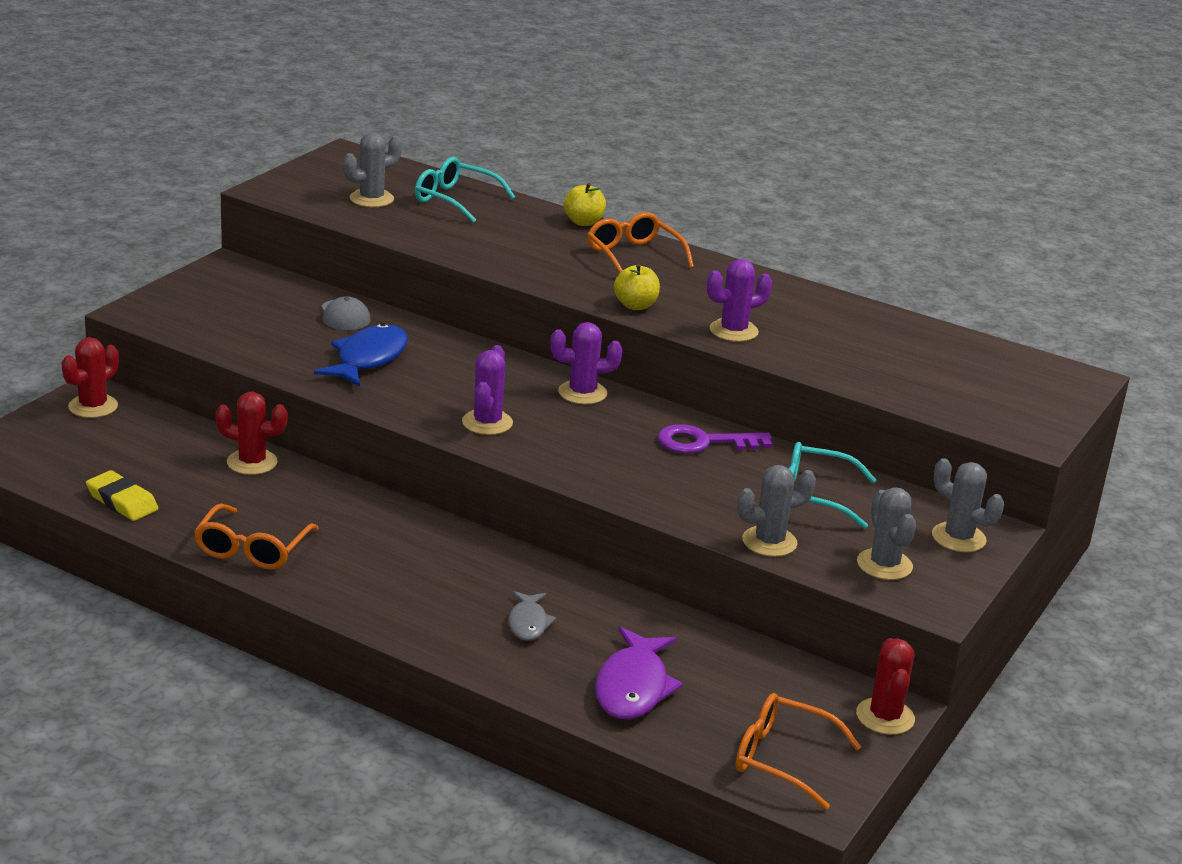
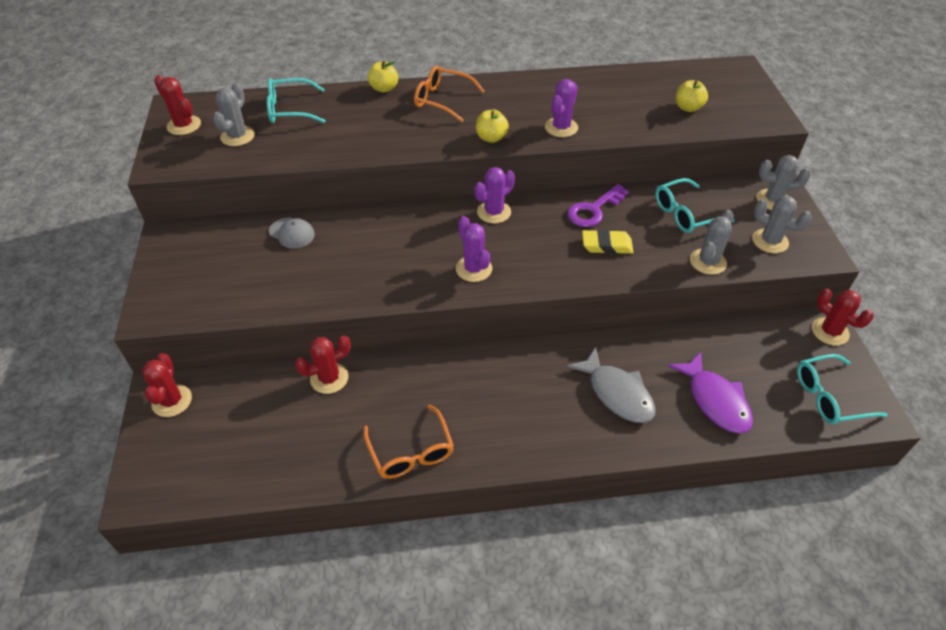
camera: 35 degrees left, 20 degrees up
(122, 501) = (285, 472): yellow eraser -> yellow eraser (606, 245)
(333, 171) = (184, 125): none -> red cactus
(368, 359) = (348, 261): blue fish -> none
(528, 623) = (617, 393): grey fish -> grey fish, size x1.71
(782, 759) = (829, 397): orange glasses -> turquoise glasses
(931, 380) = (688, 108): none -> yellow apple

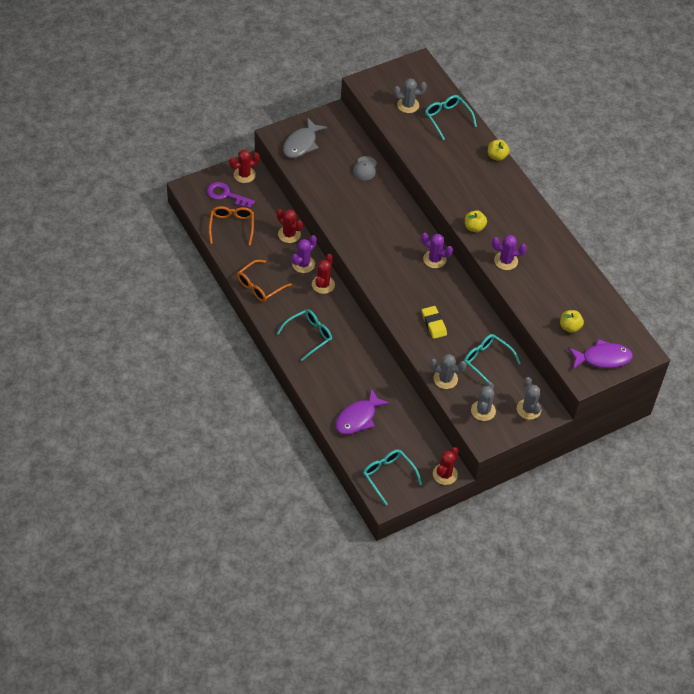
camera: 65 degrees right, 5 degrees up
(184, 125) = (404, 76): red cactus -> red cactus (323, 284)
(442, 100) = (501, 190): orange glasses -> orange glasses (232, 226)
(474, 269) = (379, 263): purple cactus -> purple cactus (303, 264)
(539, 415) = (309, 336): none -> turquoise glasses
(593, 210) = (464, 310): purple key -> purple key (226, 195)
(617, 393) = (341, 369): grey fish -> grey fish (301, 144)
(743, 97) = (603, 358): none -> purple fish

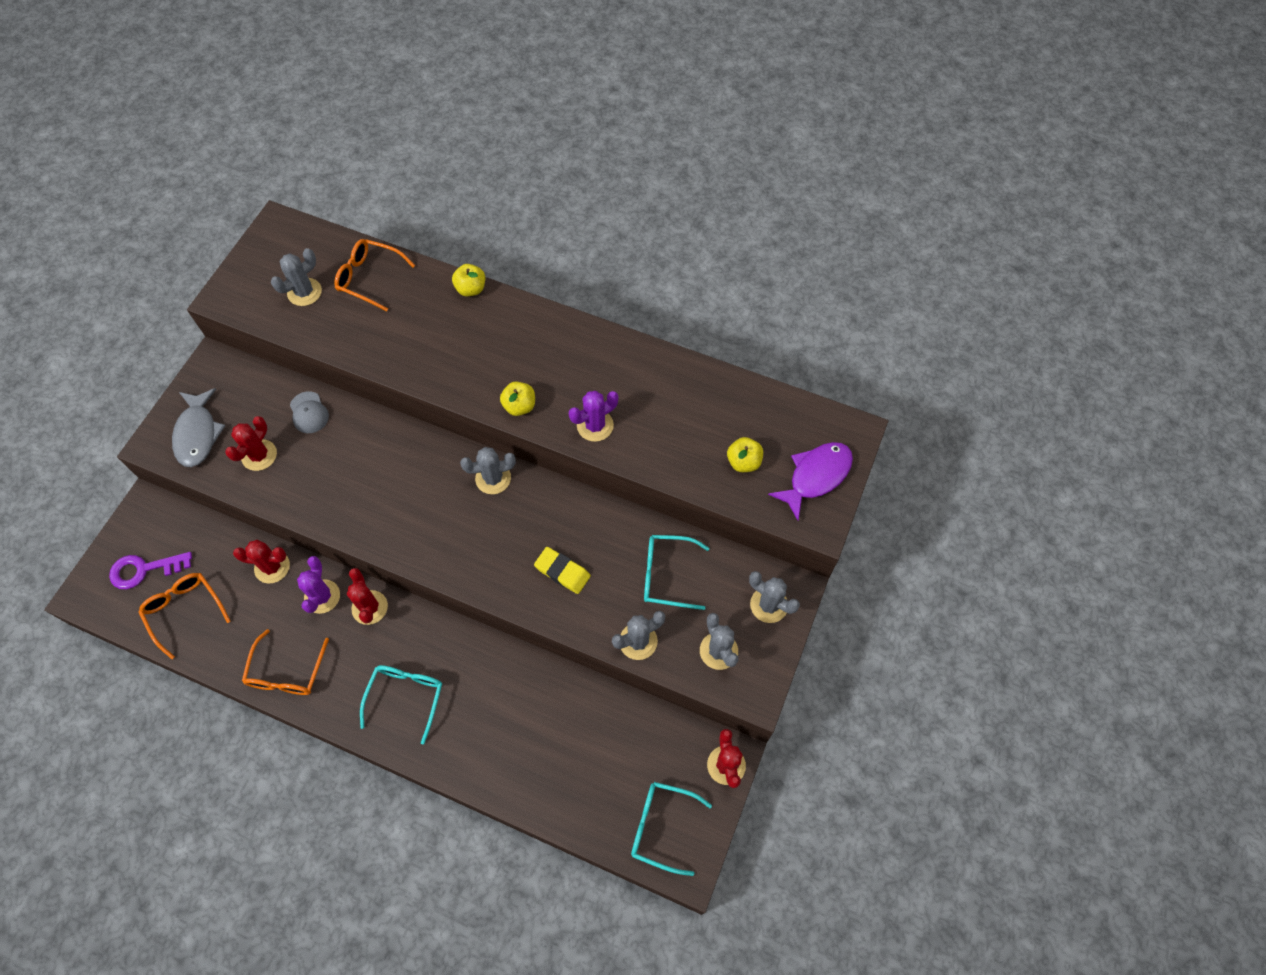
camera: 35 degrees left, 10 degrees up
(244, 175) = (149, 523): red cactus -> red cactus (259, 455)
(358, 418) = (559, 770): purple fish -> none
(434, 259) = (493, 478): purple cactus -> grey cactus
(447, 118) = (369, 278): turquoise glasses -> orange glasses

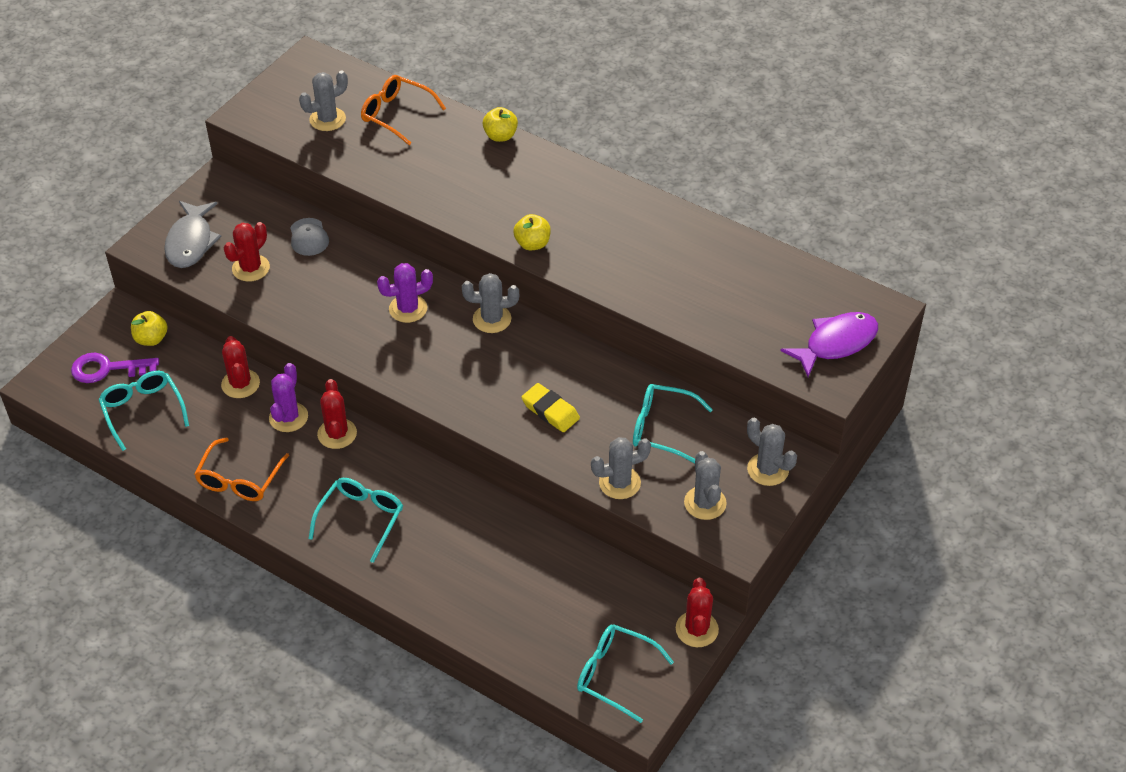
camera: 10 degrees right, 15 degrees down
(185, 611) = (143, 411): orange glasses -> turquoise glasses
(272, 567) = (240, 384): red cactus -> red cactus turned 60 degrees clockwise
(595, 425) = (608, 270): purple cactus -> purple cactus (408, 309)
(743, 462) = (760, 321): yellow apple -> yellow apple (151, 339)

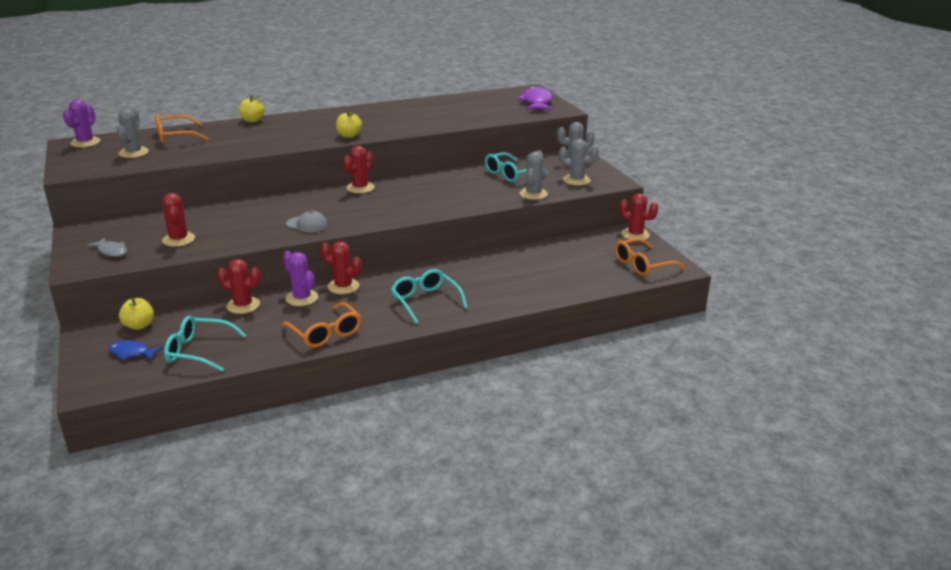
camera: 55 degrees left, 20 degrees down
(107, 369) = (132, 353): purple key -> blue fish
(191, 242) = (111, 251): grey fish -> grey fish, size x0.58
(308, 237) = (191, 215): grey cap -> grey cap (307, 224)
(408, 309) = (309, 206): purple cactus -> purple cactus (85, 142)
(492, 319) = (360, 188): grey cactus -> red cactus
(550, 411) = (454, 194): yellow eraser -> none
(615, 675) = (642, 265): turquoise glasses -> orange glasses

